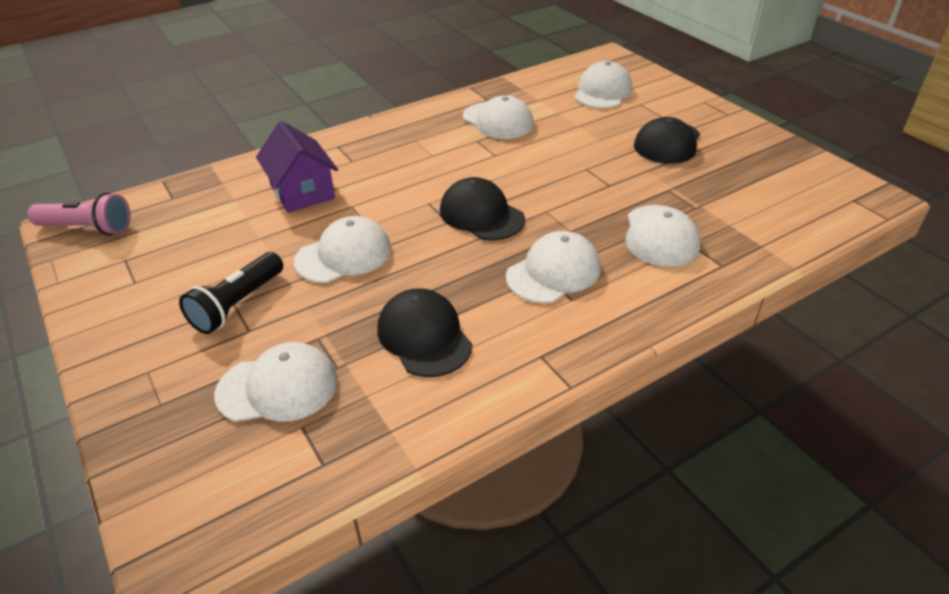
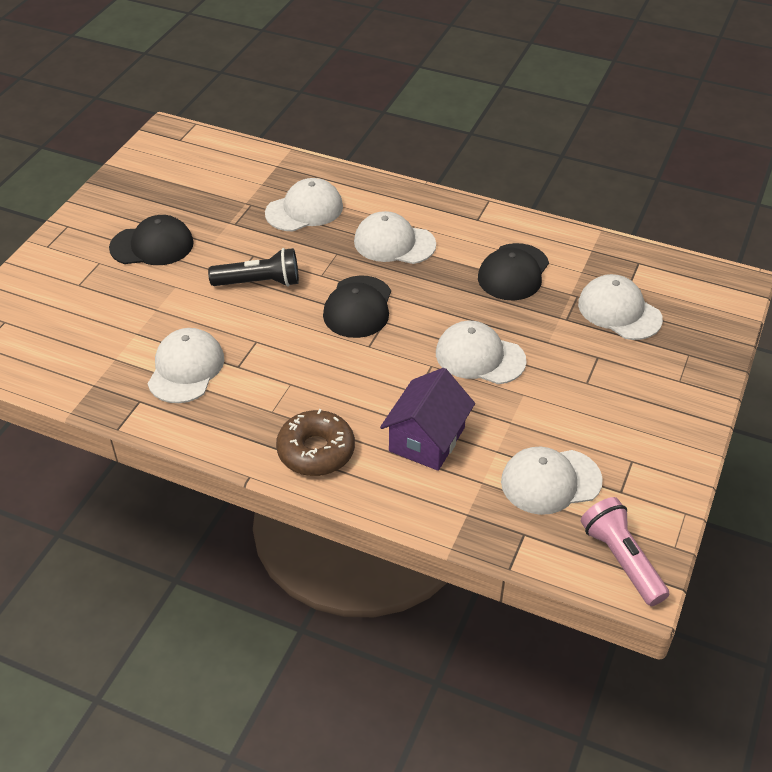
camera: 125 degrees left, 5 degrees up
(237, 304) = (585, 380): black flashlight -> black flashlight (259, 282)
(357, 145) = (316, 451): none -> brown donut
(602, 91) = (64, 319): white cap -> white cap (550, 481)

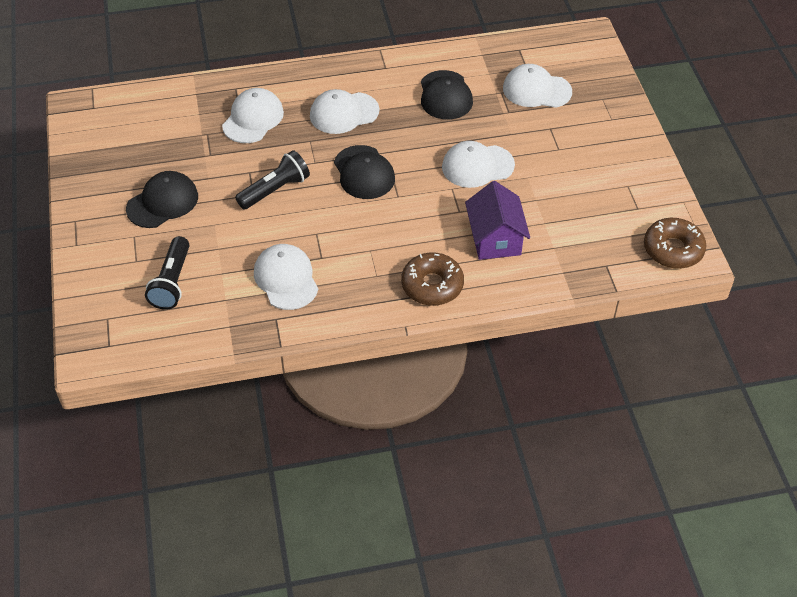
camera: 35 degrees left, 5 degrees up
(88, 319) = (172, 282): none -> black flashlight
(550, 481) = (593, 224): white cap -> none
(621, 560) = (673, 249): pink flashlight -> brown donut

